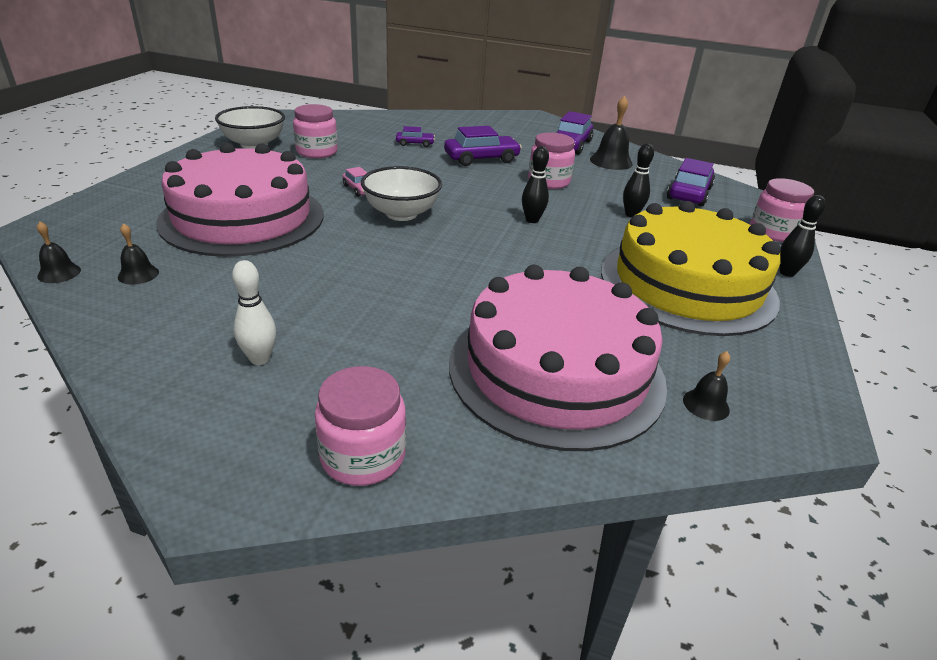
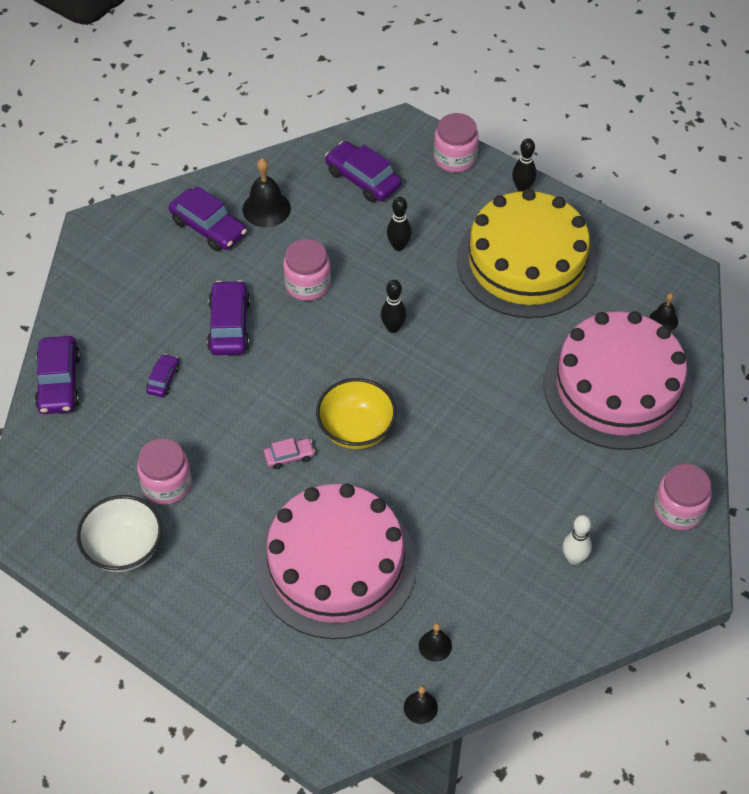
camera: 70 degrees left, 20 degrees up
(395, 118) = (59, 382): none -> purple car
(401, 214) = (356, 430): white bowl -> yellow bowl

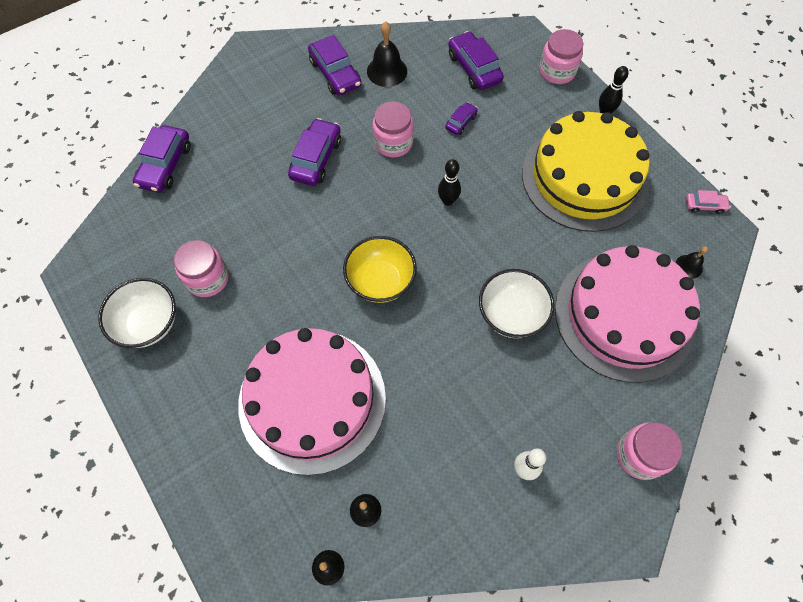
camera: 20 degrees right, 10 degrees up
(163, 379) = (245, 188): purple car -> purple car (461, 122)
(289, 456) = (315, 287): pink car -> pink car (704, 205)
(398, 246) = (480, 132): black bowling pin -> none
(505, 420) = (511, 315): none -> white bowl

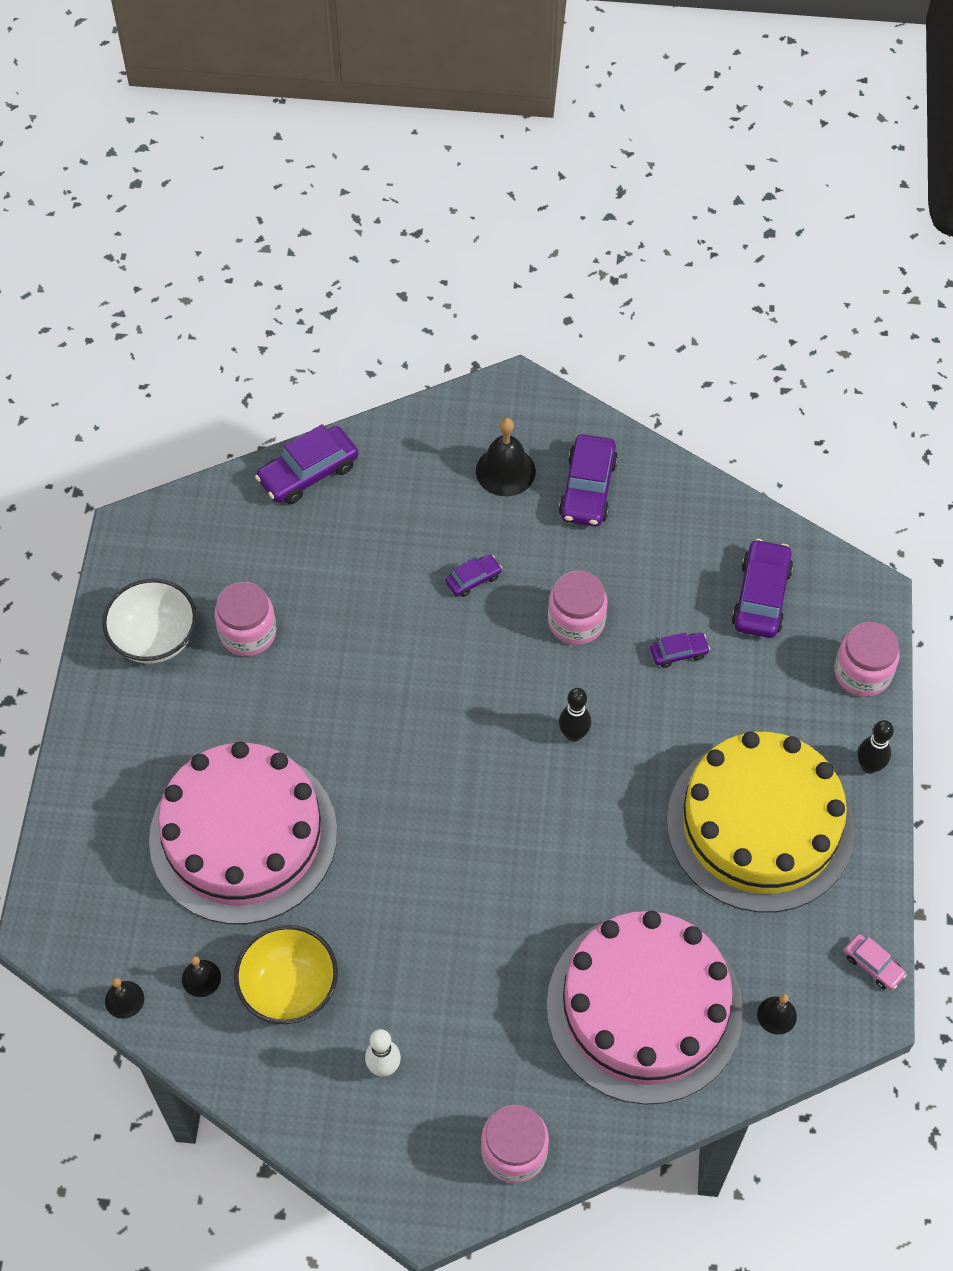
camera: 40 degrees right, 5 degrees down
(316, 159) = (473, 579): purple car -> purple car, size x0.54
(380, 281) = (418, 768): yellow bowl -> yellow bowl (289, 988)
(387, 71) = (651, 527): black bell -> black bell (505, 471)
(511, 315) = (521, 910): white bowl -> none

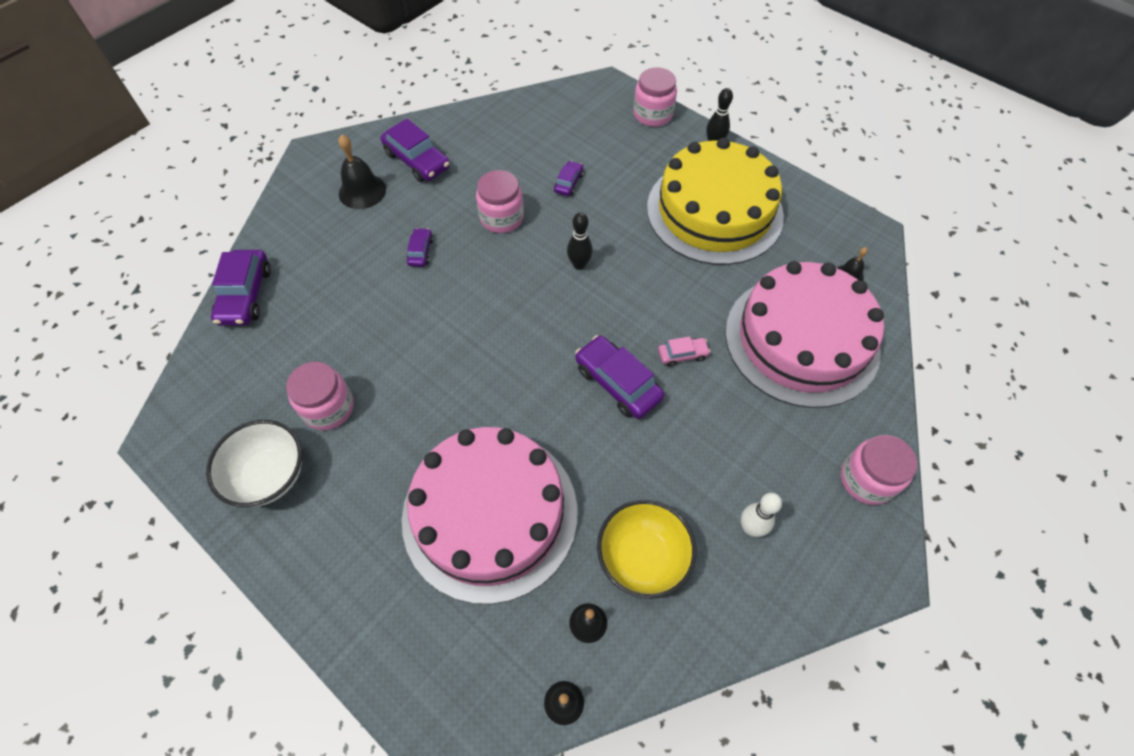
camera: 55 degrees left, 0 degrees up
(761, 596) = (566, 127): purple car -> purple car (617, 383)
(873, 965) = (843, 213): pink car -> pink car (682, 354)

